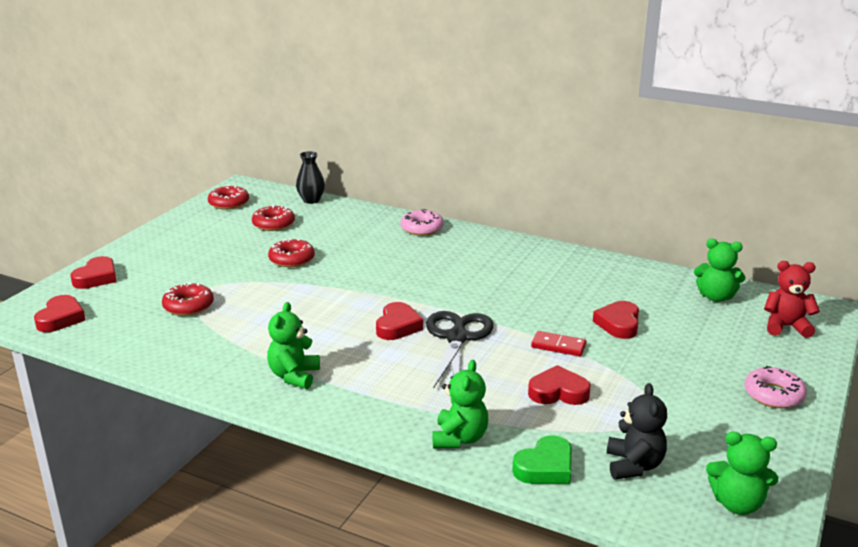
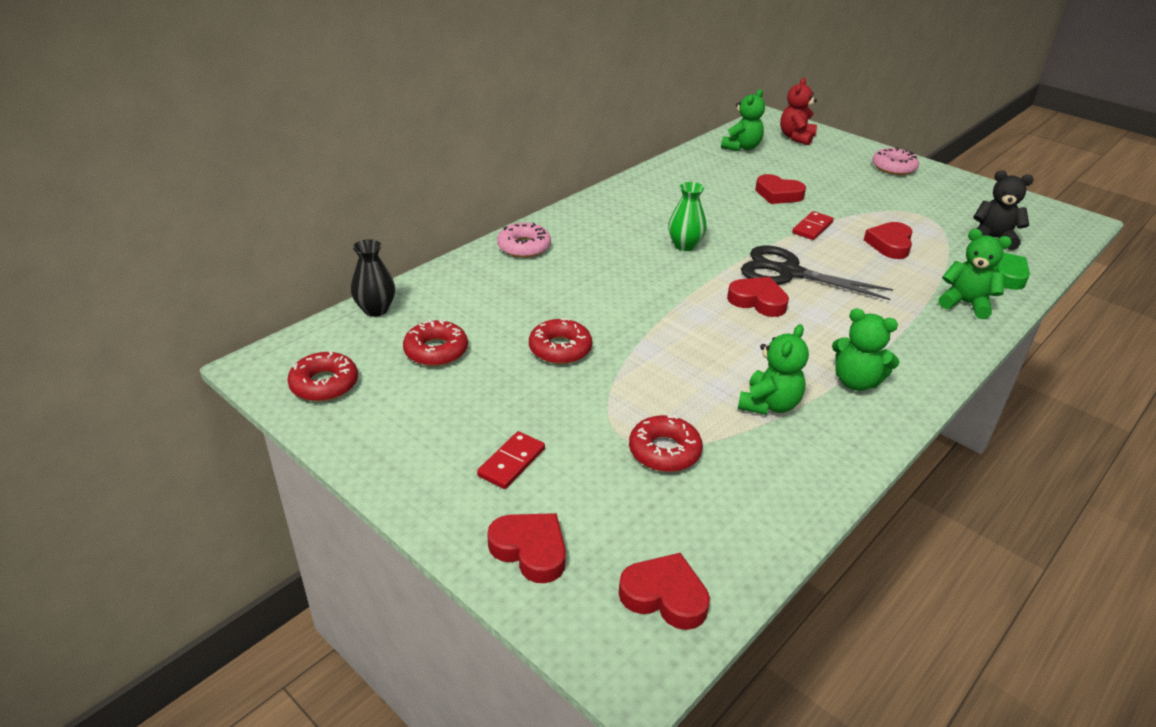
camera: 75 degrees left, 10 degrees up
(169, 262) = (511, 462): none -> red domino
(471, 287) = (685, 245): none -> green vase
(737, 504) = (1031, 215): green teddy bear -> green teddy bear (769, 404)

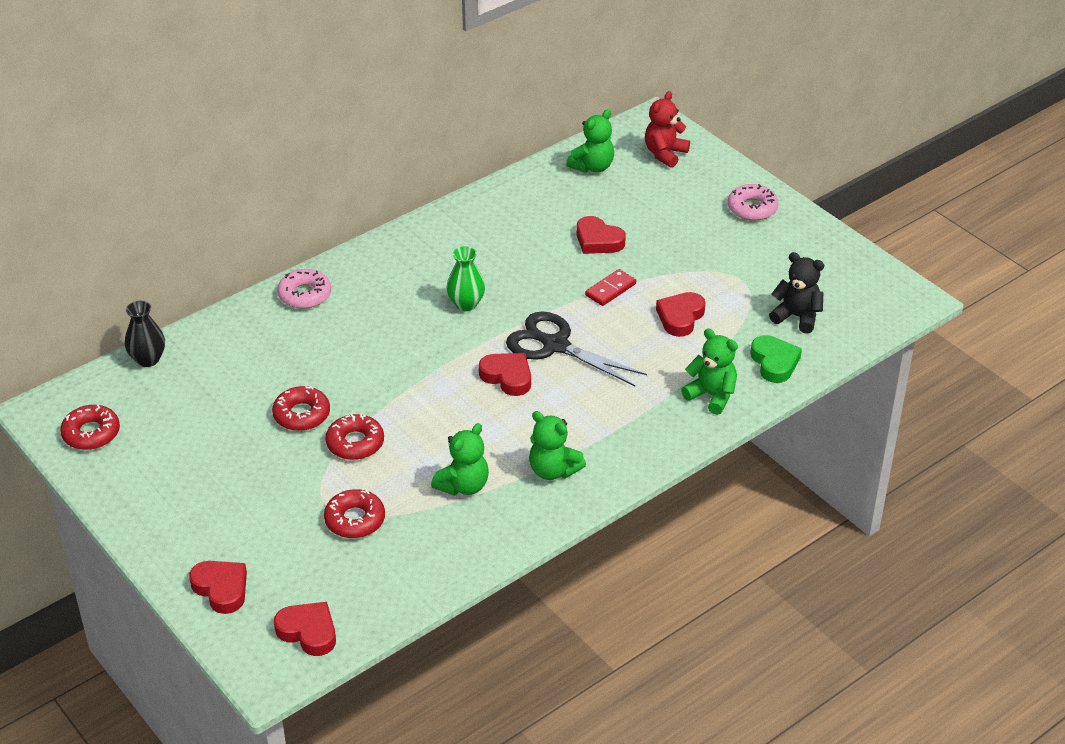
camera: 10 degrees right, 5 degrees up
(436, 350) = (192, 408): red donut -> red donut (355, 443)
(511, 462) = (228, 518): red domino -> none

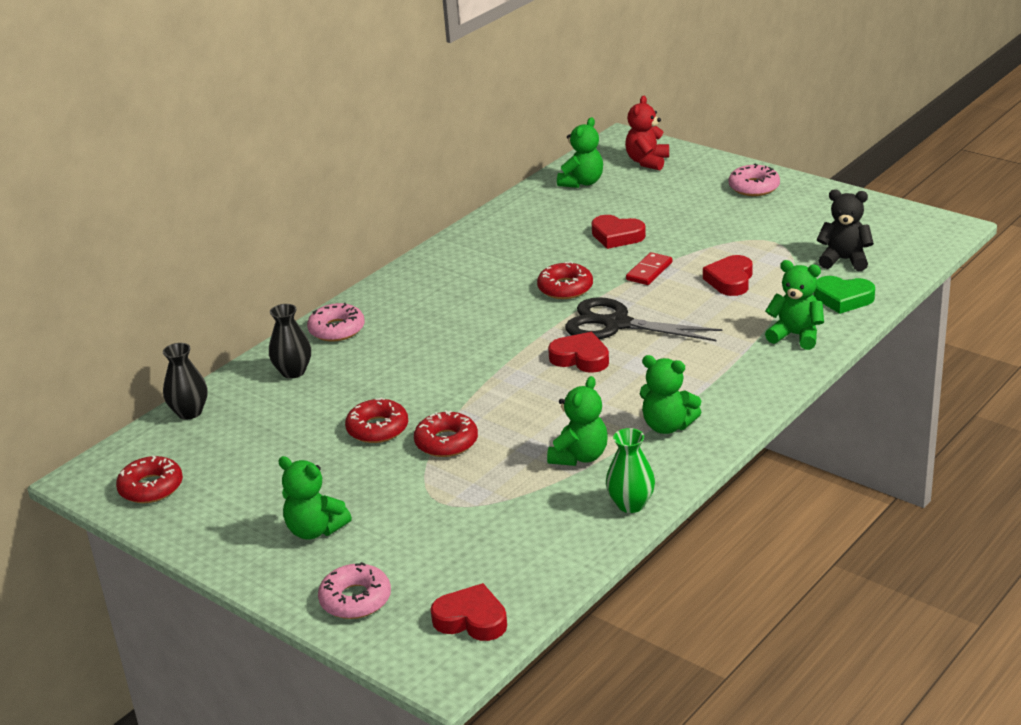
camera: 10 degrees left, 10 degrees down
(212, 510) = (315, 530): none -> green teddy bear
(221, 589) = (355, 599): red heart -> pink donut
(251, 334) = (293, 372): none -> black vase
(355, 520) = (477, 508): red donut -> red donut (565, 288)
(466, 304) = (508, 308): green vase -> green vase (631, 504)
(774, 362) = (843, 299): green heart -> green heart turned 135 degrees clockwise

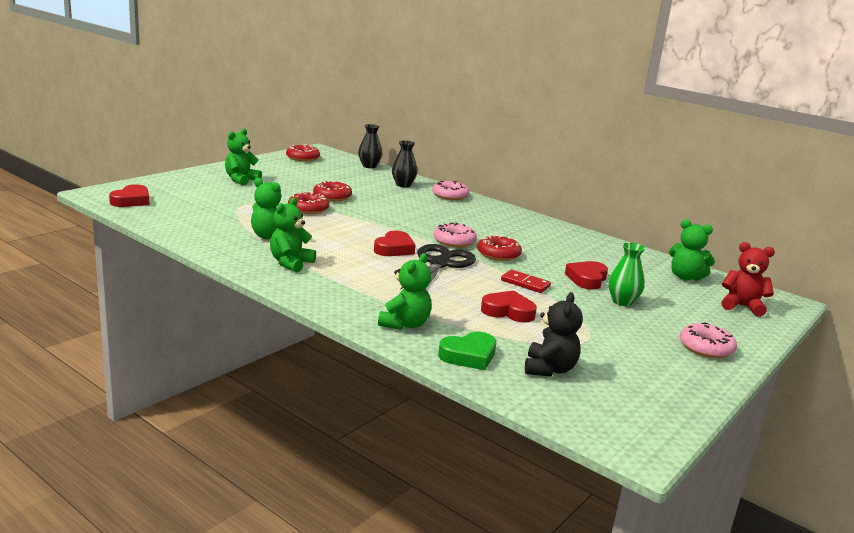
camera: 85 degrees right, 10 degrees down
(355, 599) = (173, 183): pink donut -> pink donut (454, 241)
(631, 504) = (205, 243): green vase -> green vase (622, 302)
(843, 299) = (469, 356): green heart -> green heart turned 135 degrees counterclockwise

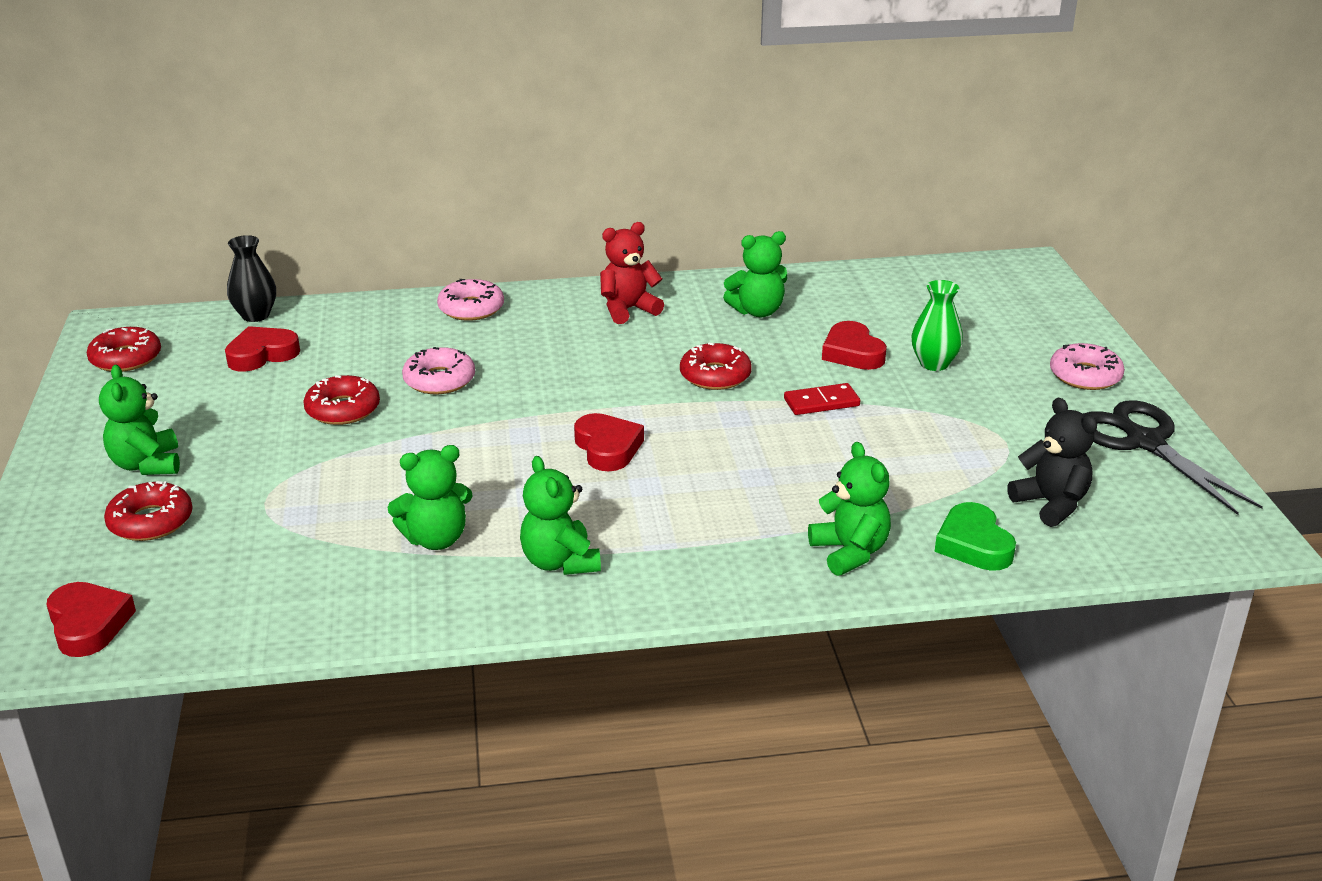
camera: 45 degrees left, 10 degrees up
(308, 209) = (366, 454): red donut -> red donut (151, 521)
(403, 185) = (377, 325): black vase -> none
(440, 264) = (698, 436): black scissors -> black scissors (1145, 442)
(454, 241) = (636, 387): pink donut -> pink donut (439, 380)
(469, 356) = (973, 544): green heart -> green heart turned 150 degrees clockwise
(508, 311) = (886, 456): red heart -> red heart (262, 355)
(685, 277) = (912, 286): green teddy bear -> green teddy bear (757, 311)
(742, 306) = (1014, 297): red teddy bear -> red teddy bear (628, 310)

